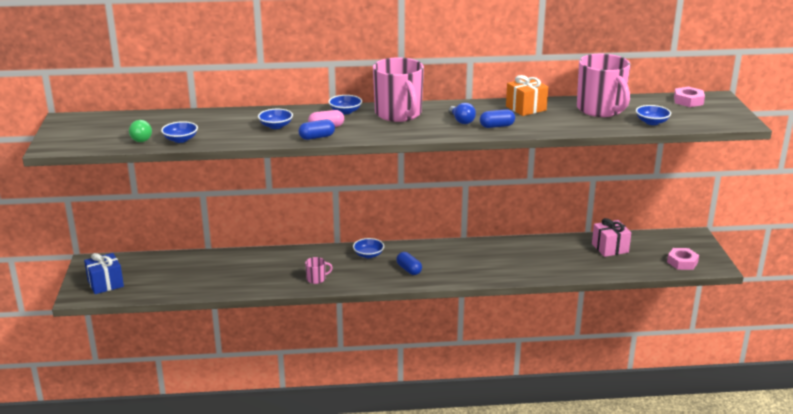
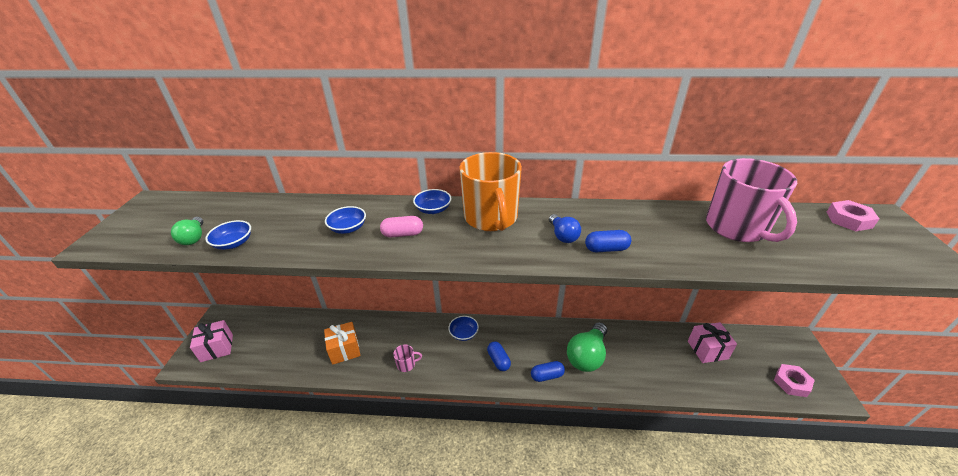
camera: 10 degrees right, 10 degrees up
(105, 284) = (217, 348): blue gift -> pink gift
(317, 137) = (384, 252): blue capsule -> blue capsule (547, 376)
(399, 114) = (491, 218): pink mug -> orange mug
(495, 260) = (587, 356): none -> green light bulb
(526, 108) = (642, 219): orange gift -> orange gift (344, 350)
(652, 122) = (813, 257): blue bowl -> none

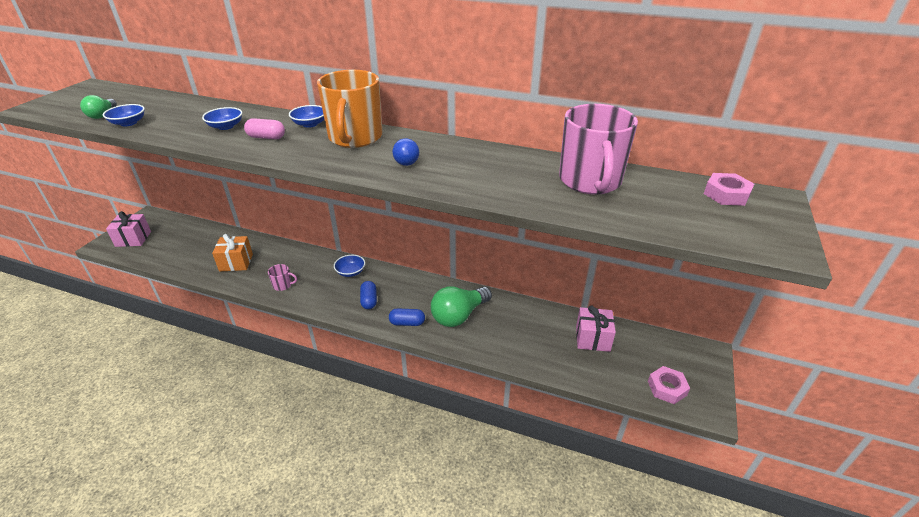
camera: 15 degrees right, 0 degrees up
(606, 249) = (437, 176): blue capsule -> none

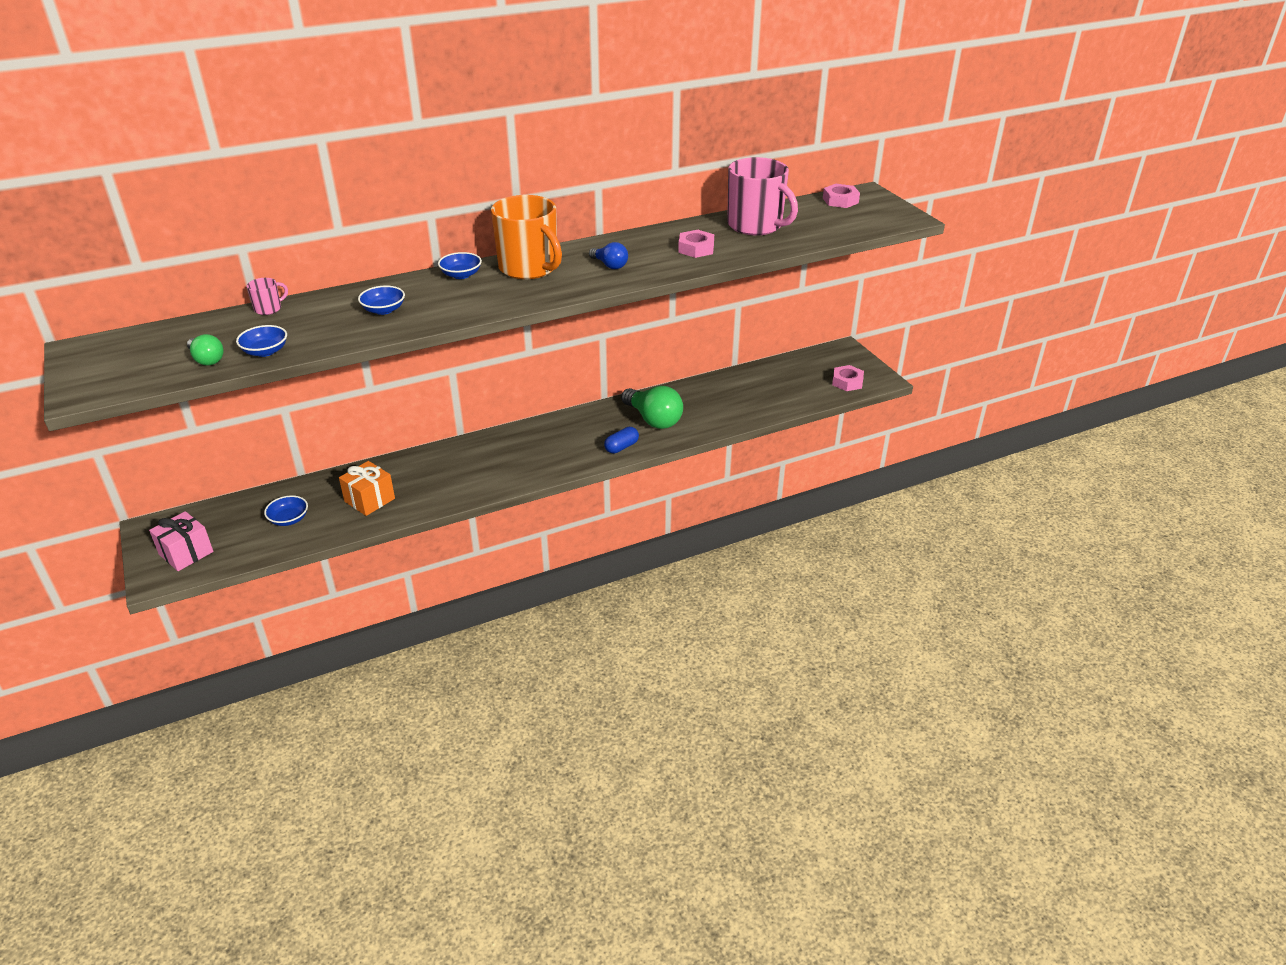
camera: 45 degrees left, 0 degrees up
(266, 137) = (450, 300): pink capsule -> none
(283, 285) = (459, 487): pink mug -> pink mug (269, 309)
(350, 272) = (506, 442): blue bowl -> blue bowl (289, 519)
(369, 300) = (562, 452): blue capsule -> none
(459, 315) = (653, 419): green light bulb -> green light bulb turned 45 degrees counterclockwise
(497, 177) = (696, 249): none -> pink nut
(592, 338) = (767, 380): pink gift -> none

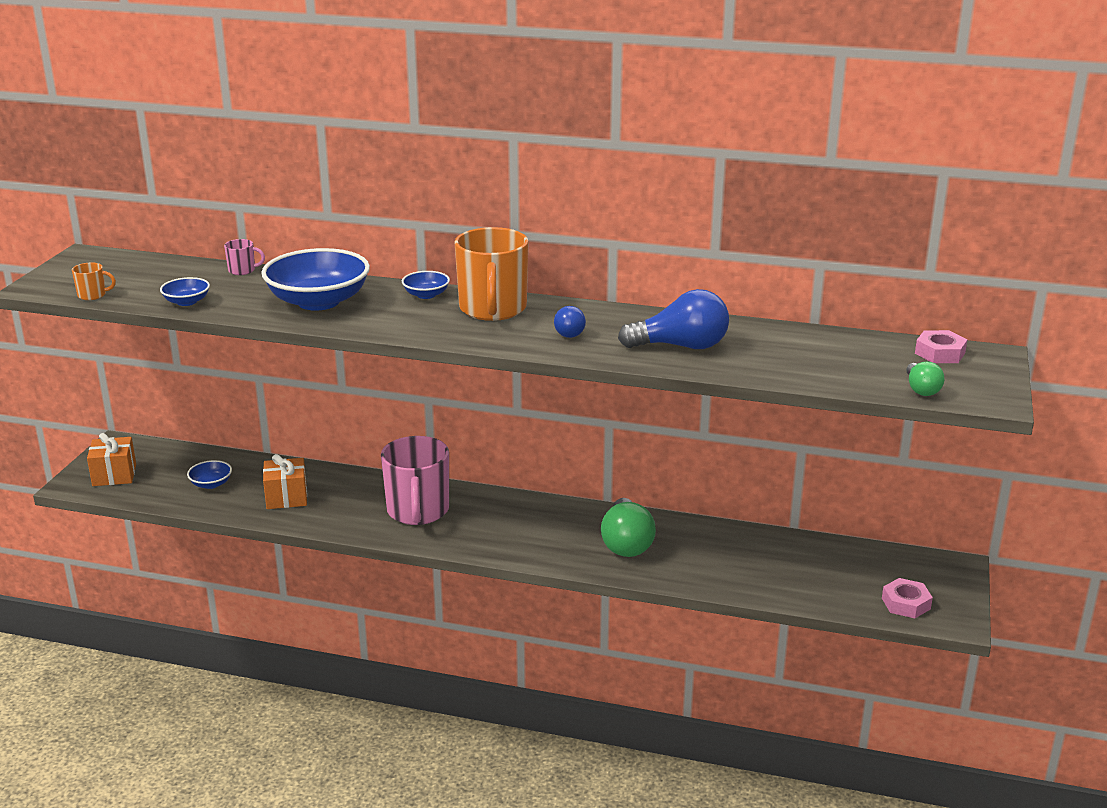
camera: 40 degrees right, 10 degrees down
(159, 379) = (93, 295): none -> orange mug
(186, 553) = (114, 475): pink gift -> orange gift
(207, 360) = (142, 293): green light bulb -> green light bulb (921, 389)
(383, 310) = (318, 301): blue bowl -> blue bowl, size x2.19
(621, 447) = (557, 555): blue capsule -> none
(696, 249) = (681, 346): pink nut -> blue light bulb
(756, 225) = (788, 346): pink mug -> pink mug (418, 511)

